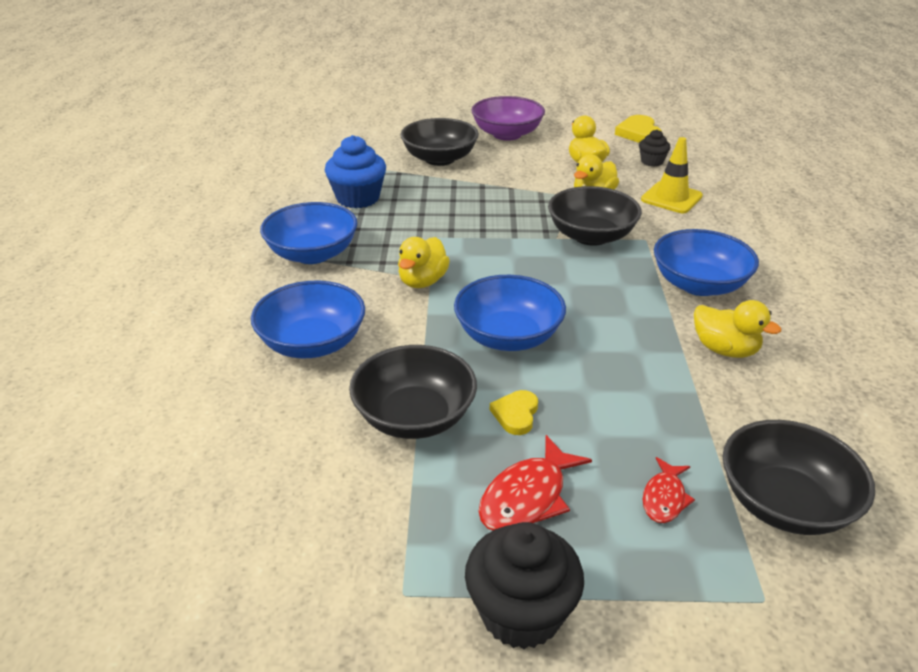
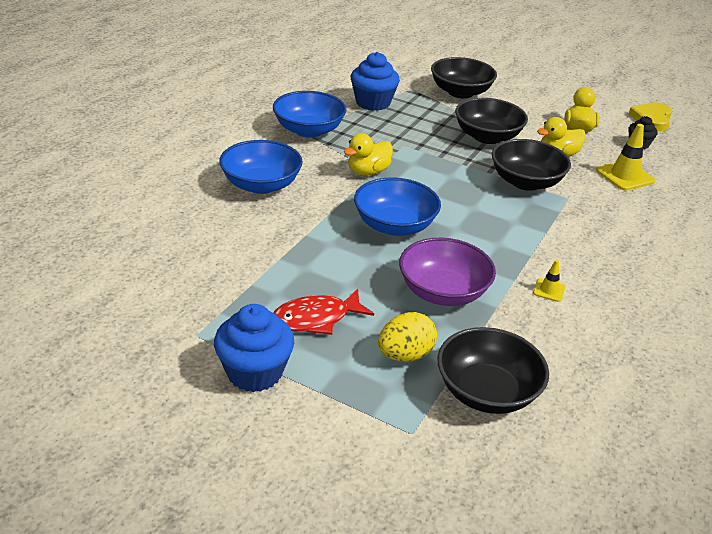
camera: 25 degrees right, 0 degrees up
(414, 417) = (287, 249): black bowl -> black bowl (487, 137)
(507, 134) = (533, 89): purple bowl -> purple bowl (443, 292)
(516, 414) = (353, 272): yellow heart -> none
(521, 612) = (254, 372): black cupcake -> blue cupcake
(664, 498) = (405, 355): red fish -> yellow egg
(699, 284) = (577, 242): blue bowl -> none
(725, 350) = (549, 290): yellow duck -> yellow traffic cone

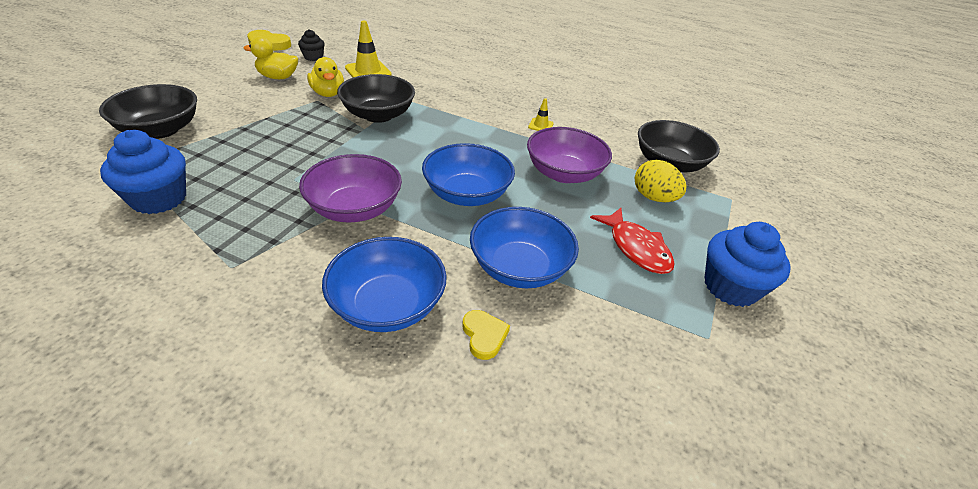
camera: 95 degrees left, 5 degrees up
(226, 221) = (484, 335): none -> yellow heart
(308, 130) = (228, 261): blue bowl -> blue bowl (519, 267)
(368, 172) = (355, 208): yellow duck -> purple bowl
(487, 137) = (283, 125): black bowl -> none

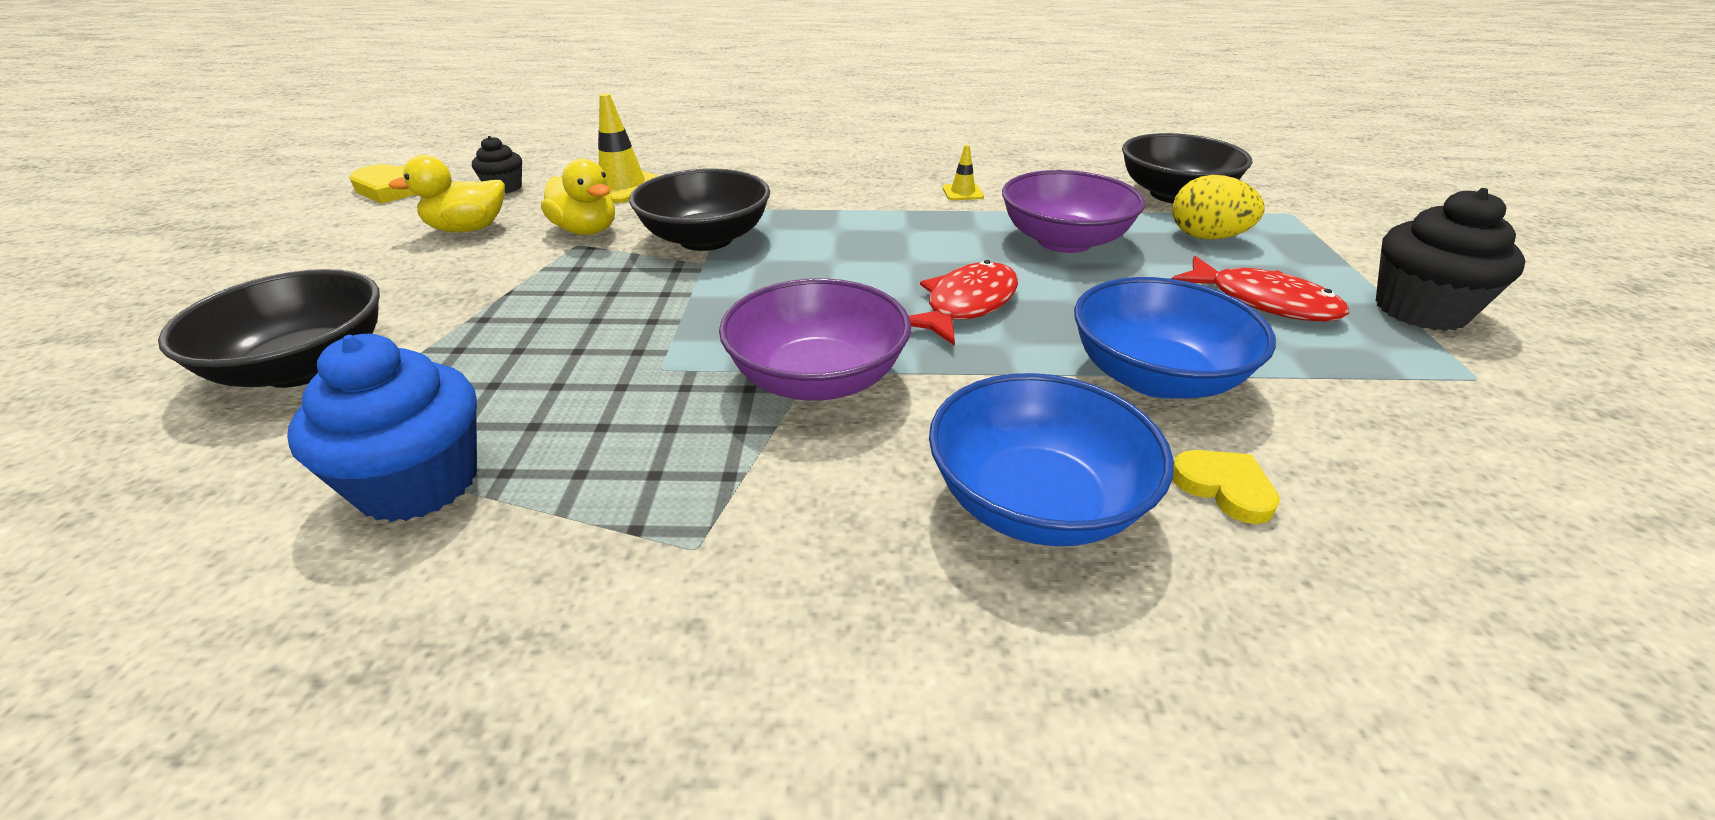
camera: 20 degrees left, 5 degrees down
(467, 194) = (966, 305): blue bowl -> red fish
(730, 287) = (1420, 310): blue cupcake -> black cupcake

